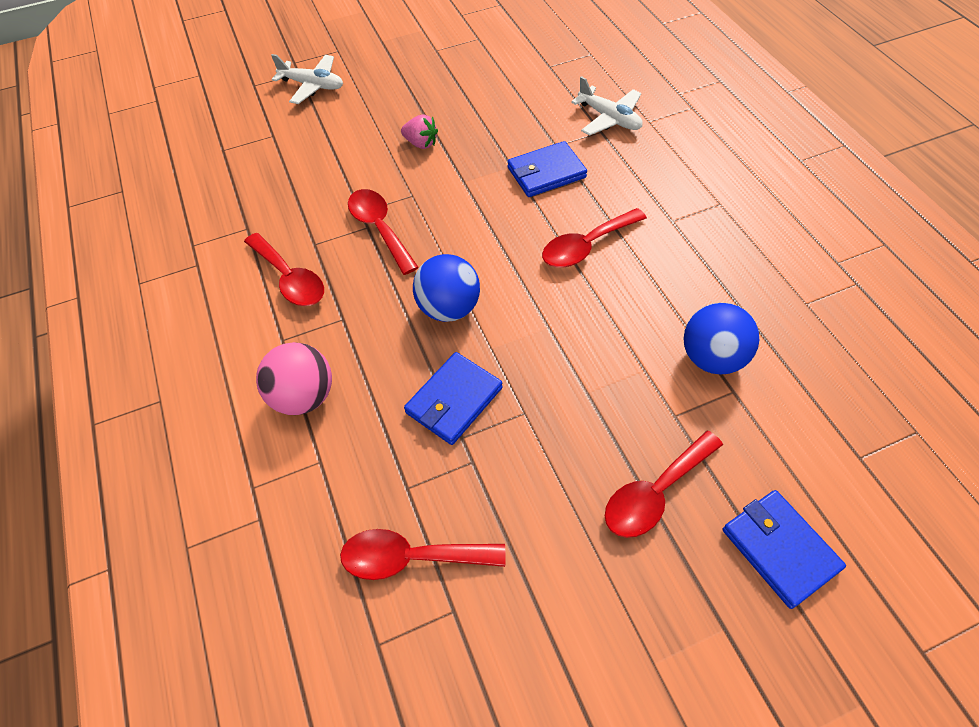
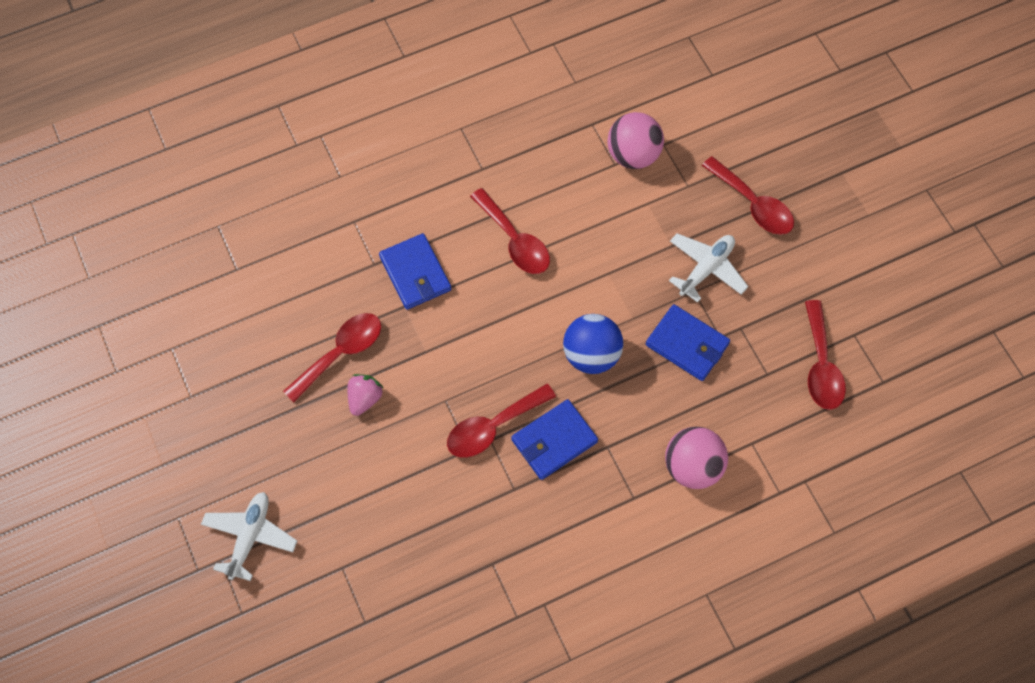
camera: 95 degrees left, 10 degrees up
(290, 279) = (561, 504): red spoon -> red spoon (341, 353)
(609, 118) = (334, 212): white plane -> white plane (706, 269)
(712, 357) = (633, 155): blue ball -> pink ball
(779, 549) = (785, 134): blue wallet -> blue wallet (554, 441)

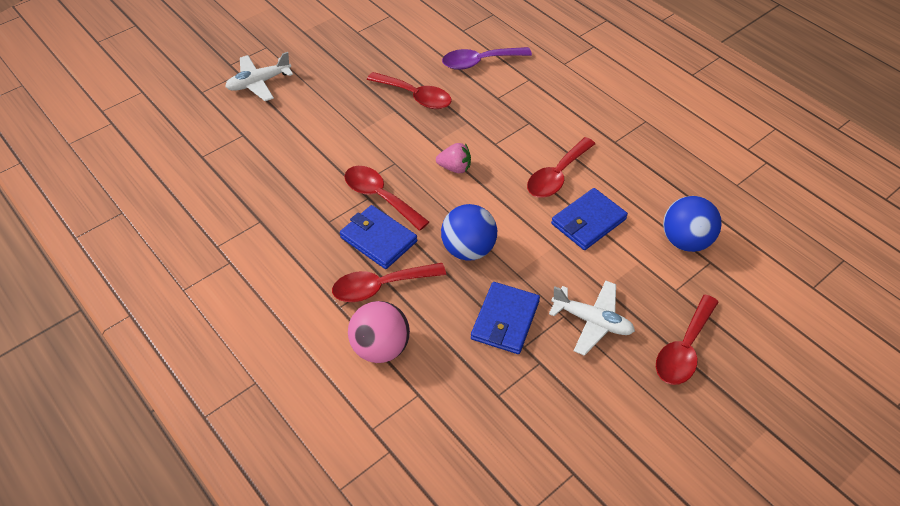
camera: 75 degrees right, 15 degrees down
(250, 536) = (259, 83): white plane -> white plane turned 150 degrees clockwise
(304, 266) = (479, 62): none -> purple spoon
(365, 398) = (382, 117): pink strawberry -> pink strawberry (455, 168)
(415, 274) = (499, 122): blue wallet -> blue wallet (588, 221)
(633, 155) = (685, 241): pink ball -> blue ball
(821, 365) = (524, 445): red spoon -> red spoon (380, 286)

